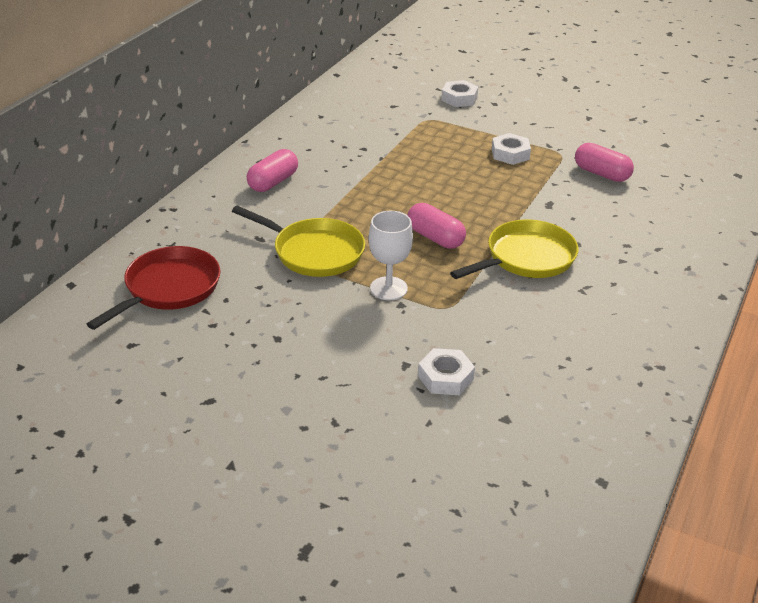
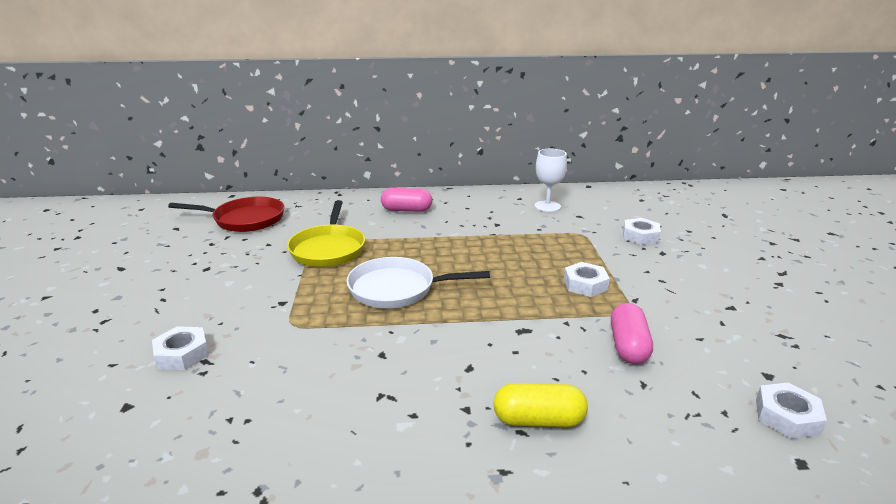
camera: 60 degrees right, 10 degrees down
(388, 288) = (301, 290): white goblet -> white goblet (547, 206)
(435, 238) = (397, 289): pink capsule -> white pan
(526, 258) = (409, 343): yellow pan -> none
(652, 238) = (538, 420): none -> yellow capsule
(702, 159) = (787, 416): none -> white nut

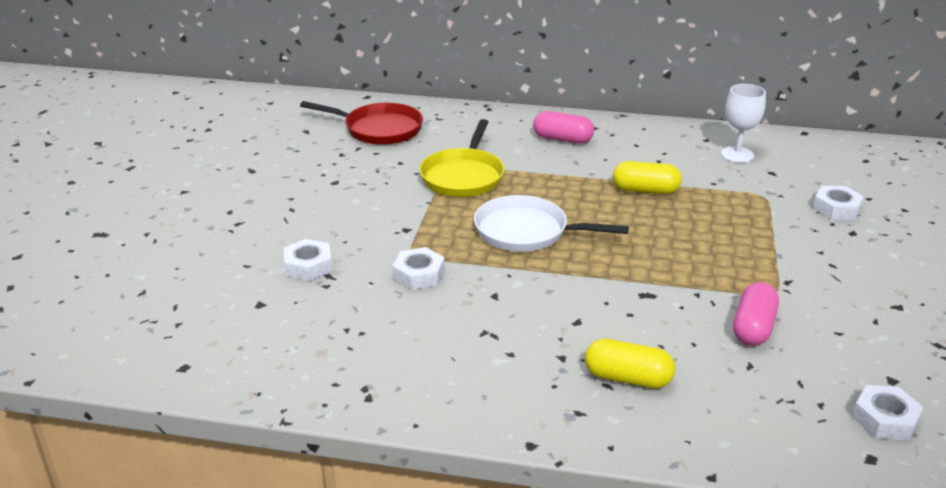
camera: 15 degrees right, 5 degrees up
(487, 241) = (645, 190): none -> yellow capsule
(585, 284) = (738, 256): white nut -> white nut (419, 274)

